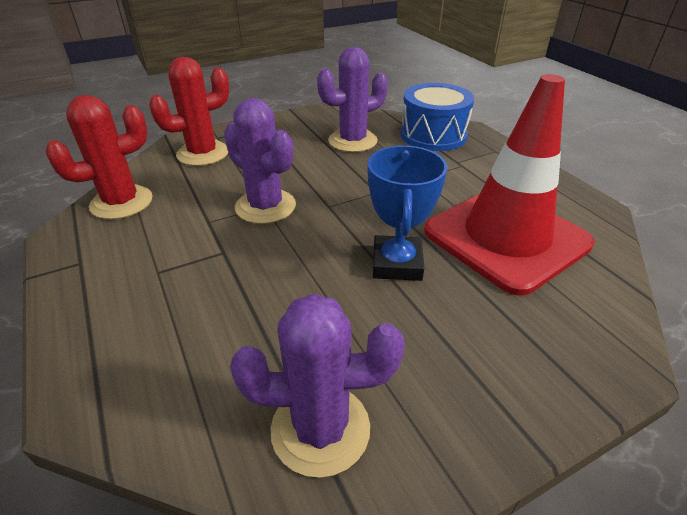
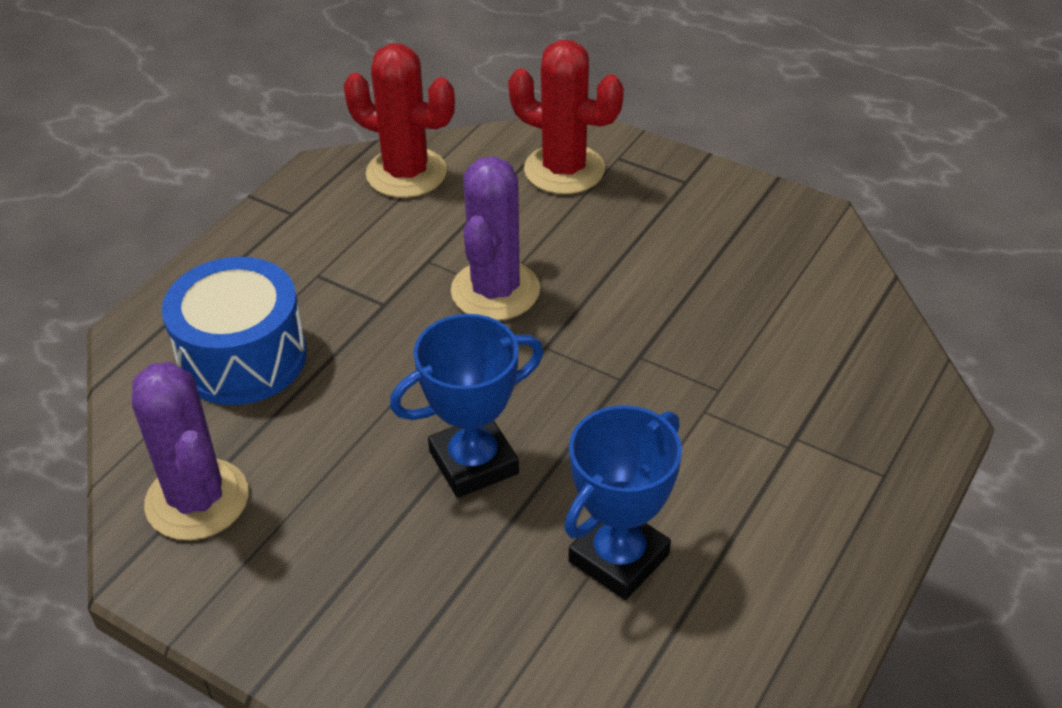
camera: 60 degrees right, 5 degrees up
(352, 141) = (743, 292): purple cactus -> none
(433, 135) = (860, 377): blue drum -> blue drum (242, 357)
(506, 237) = (619, 558): red traffic cone -> blue trophy

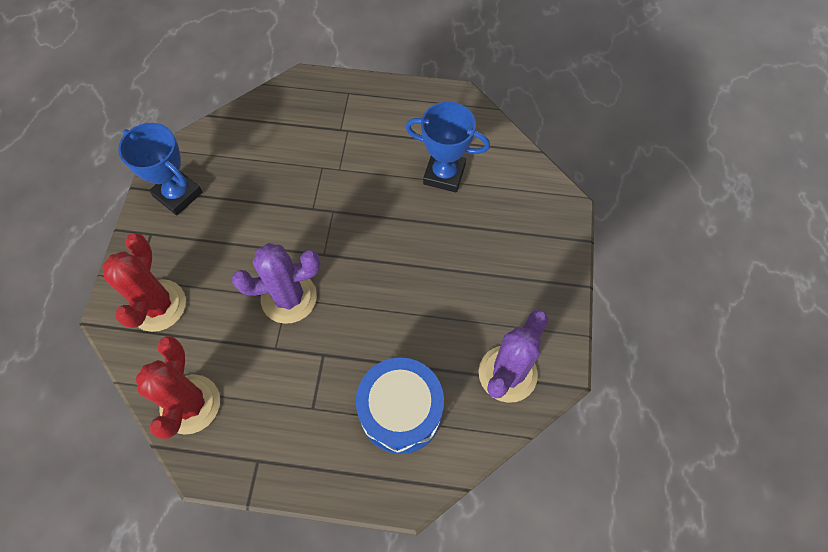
camera: 115 degrees left, 20 degrees up
(473, 462) = (419, 254): blue trophy -> blue trophy (178, 194)

